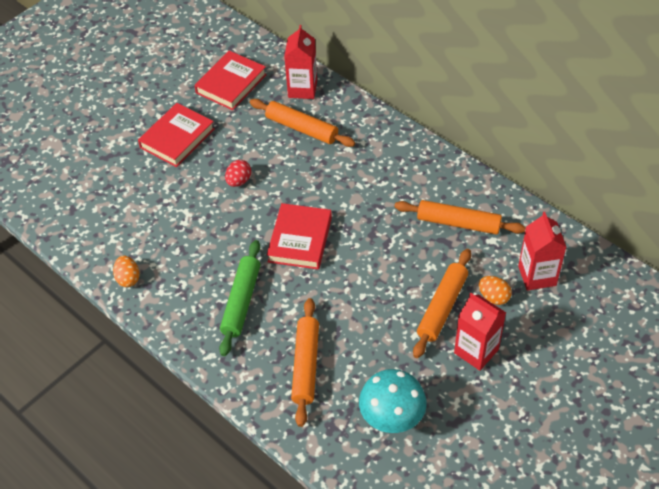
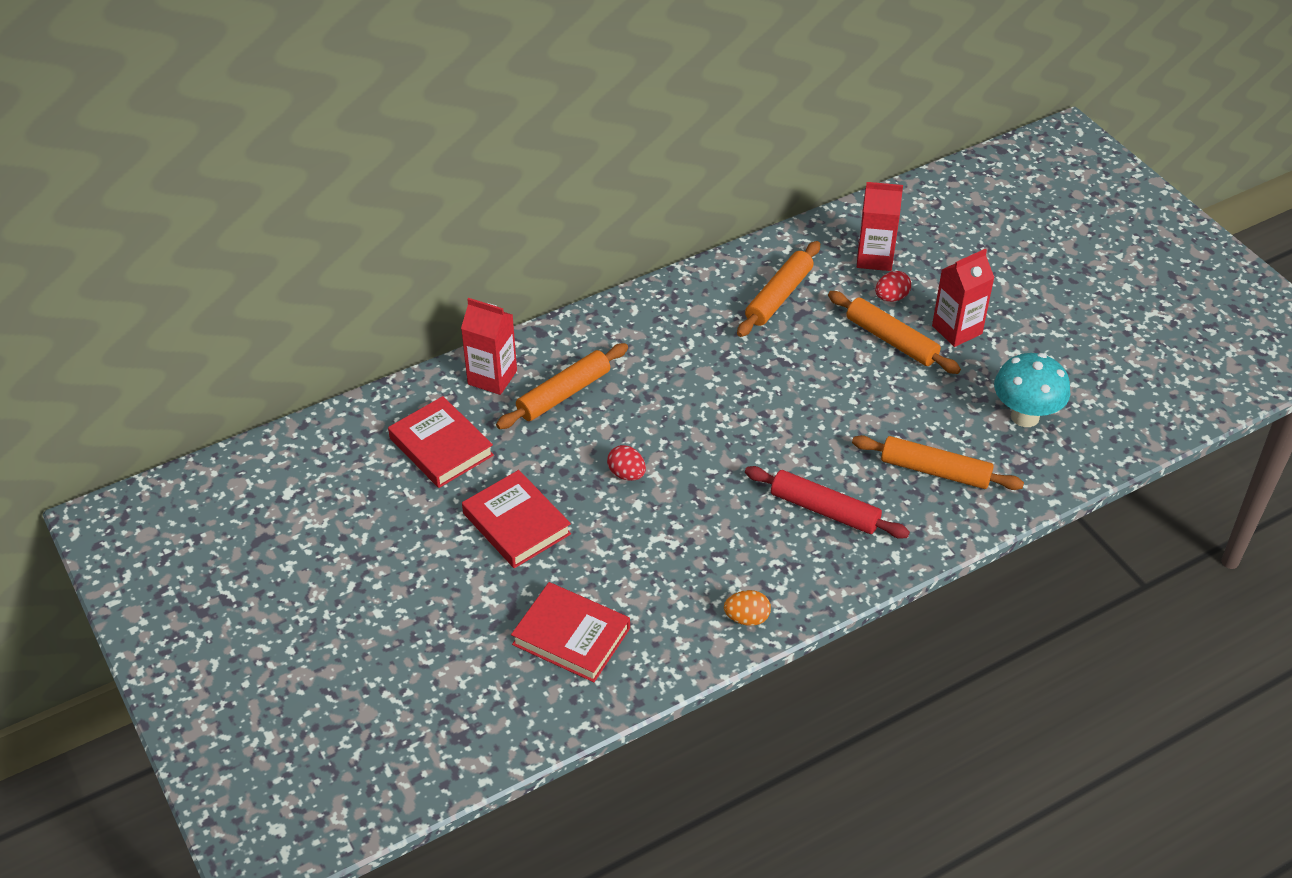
camera: 75 degrees left, 5 degrees down
(241, 301) = (824, 510): green rolling pin -> red rolling pin
(300, 239) = (748, 436): red book -> red book (571, 636)
(493, 297) = (891, 297): orange egg -> red egg

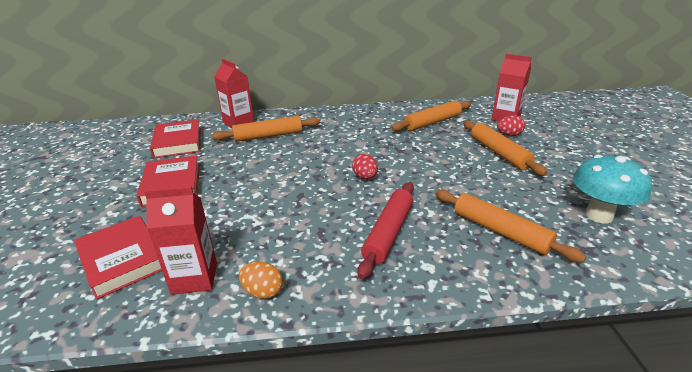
camera: 25 degrees right, 15 degrees down
(626, 474) = (265, 177): red egg -> red egg (365, 177)
(824, 510) = (388, 233): red rolling pin -> red rolling pin turned 60 degrees clockwise
(957, 330) = (552, 157): red carton -> red carton (194, 278)

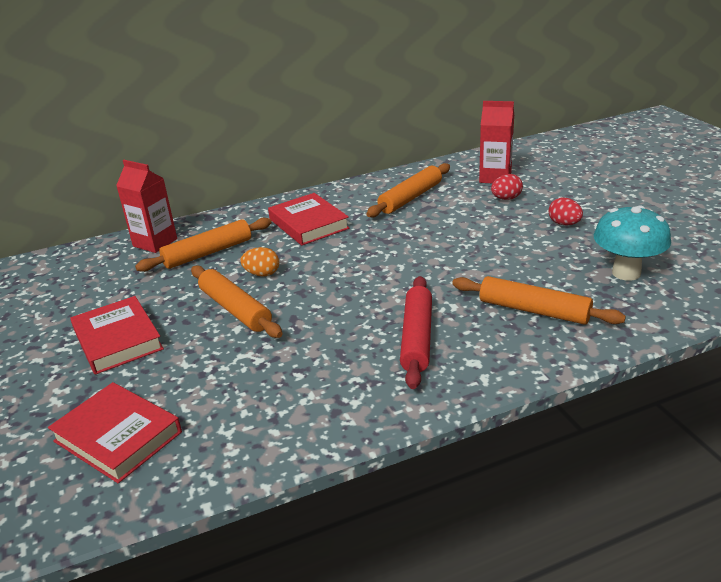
camera: 15 degrees left, 0 degrees up
(178, 142) = (86, 284): red book -> red book (308, 224)
(194, 278) = (222, 434): red carton -> none
(263, 291) = (309, 428): orange egg -> orange egg (262, 274)
(365, 177) = (360, 281): red egg -> red egg (564, 224)
(499, 153) = (502, 223): orange rolling pin -> orange rolling pin (235, 309)

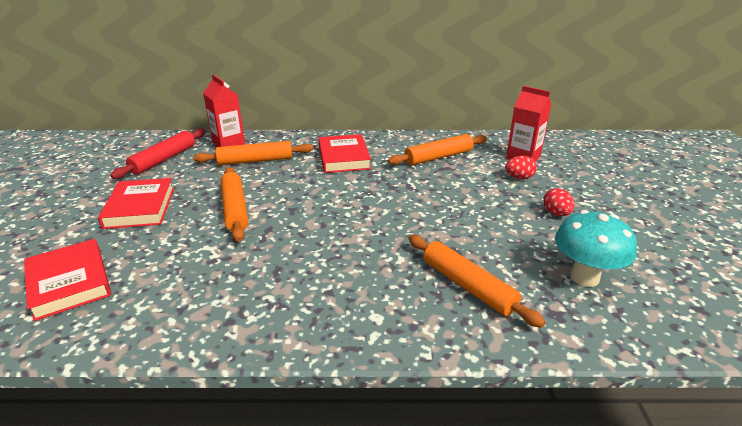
camera: 20 degrees right, 0 degrees up
(262, 274) = (277, 187): orange egg -> none
(416, 338) = (347, 277): red rolling pin -> red rolling pin (163, 159)

